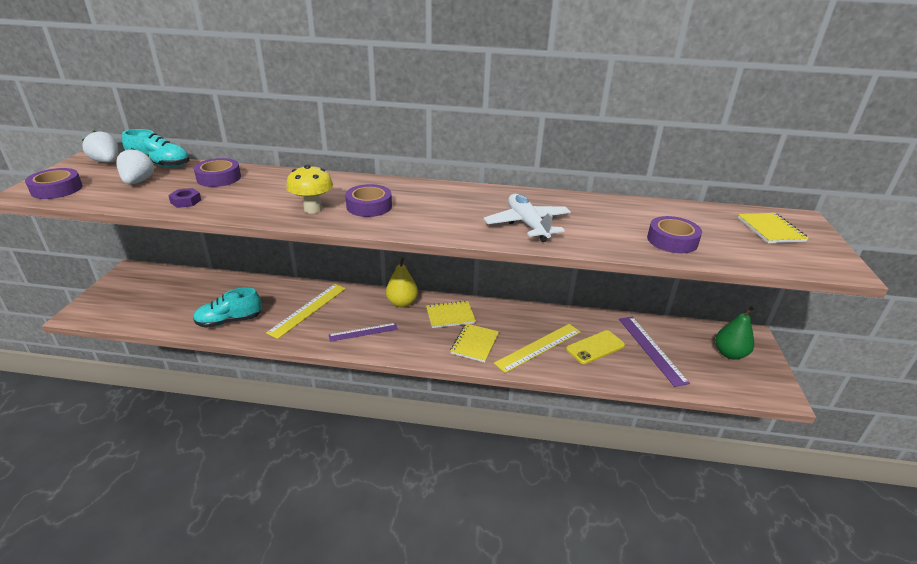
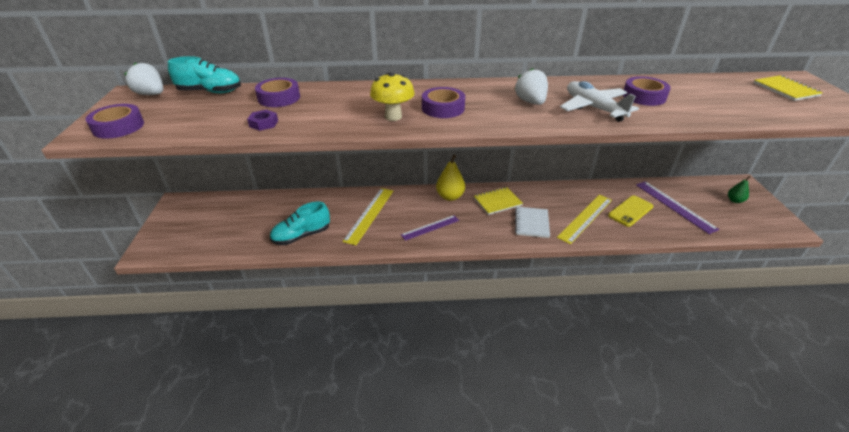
camera: 10 degrees left, 5 degrees up
(138, 182) = (200, 110): white strawberry -> white strawberry (530, 102)
(475, 344) = (531, 223): yellow notebook -> white notebook
(672, 240) = (720, 107): purple tape -> purple tape (644, 96)
(729, 354) = (734, 200): green pear -> green pear, size x0.60

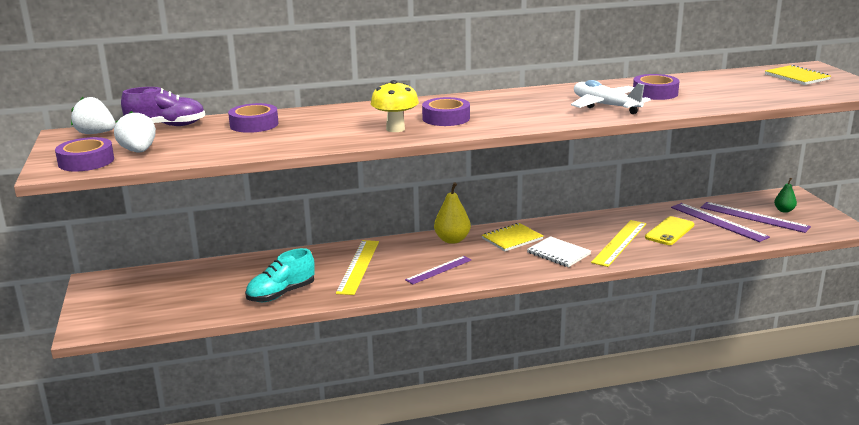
camera: 10 degrees left, 15 degrees down
(210, 92) = (166, 126): turquoise shoe -> purple shoe
(263, 123) = (254, 145): purple nut -> none
(530, 102) = (538, 106): white strawberry -> white strawberry (138, 151)
(531, 223) = (558, 253): white notebook -> white notebook turned 45 degrees counterclockwise
(706, 204) = (754, 217): none -> purple ruler

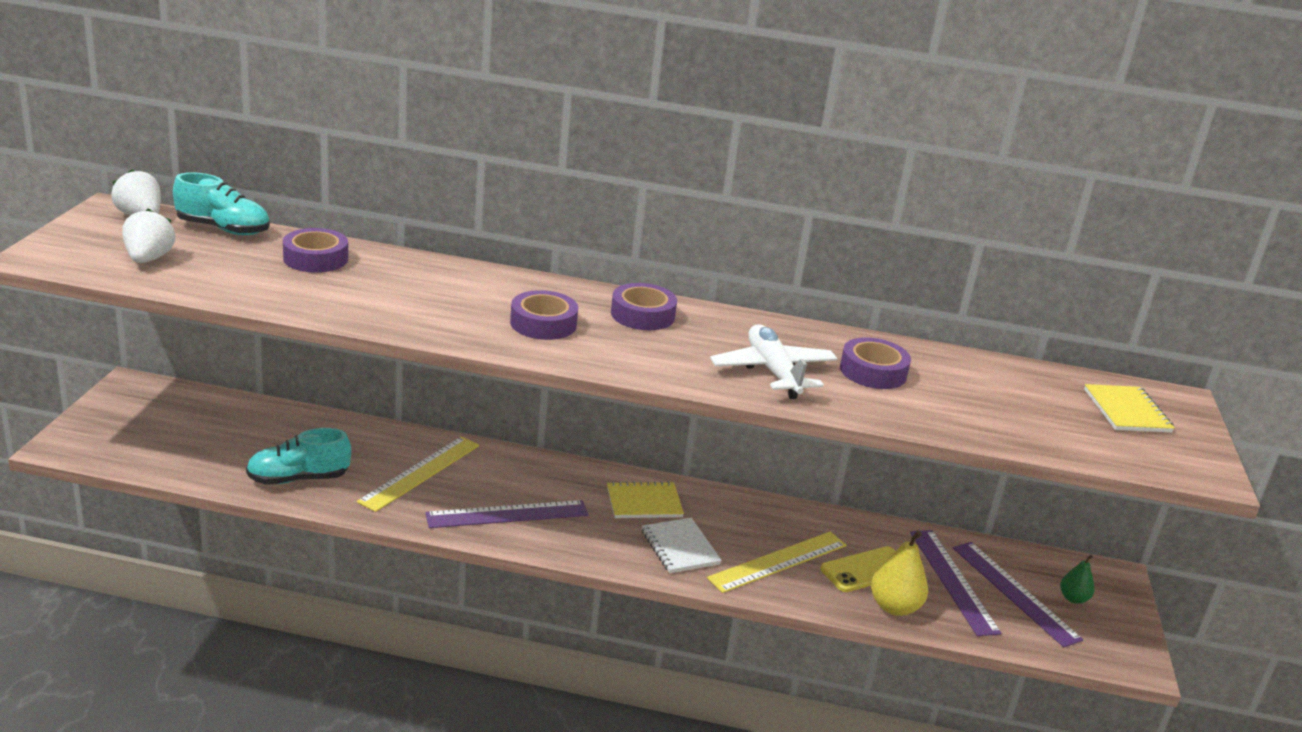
camera: 20 degrees right, 5 degrees up
(86, 161) = (81, 256): purple tape -> purple tape (642, 315)
(166, 126) = (223, 229): purple shoe -> turquoise shoe
(395, 129) = (461, 321): yellow mushroom -> none
(439, 270) = (507, 514): purple ruler -> purple ruler, size x1.51
(452, 240) = (568, 476): yellow pear -> yellow pear (894, 607)

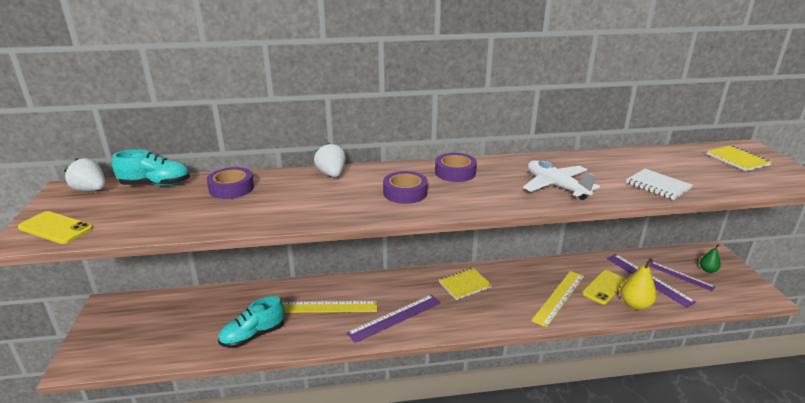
camera: 15 degrees left, 0 degrees up
(77, 254) = (55, 228): none -> yellow phone
(149, 259) = (113, 218): white strawberry -> white strawberry (332, 174)
(420, 473) = (327, 307): yellow ruler -> yellow ruler turned 75 degrees clockwise
(680, 547) = (503, 306): white notebook -> white notebook (658, 186)
(873, 371) = (603, 172): purple tape -> none
(1014, 592) = (680, 276): purple ruler -> purple ruler, size x0.66

